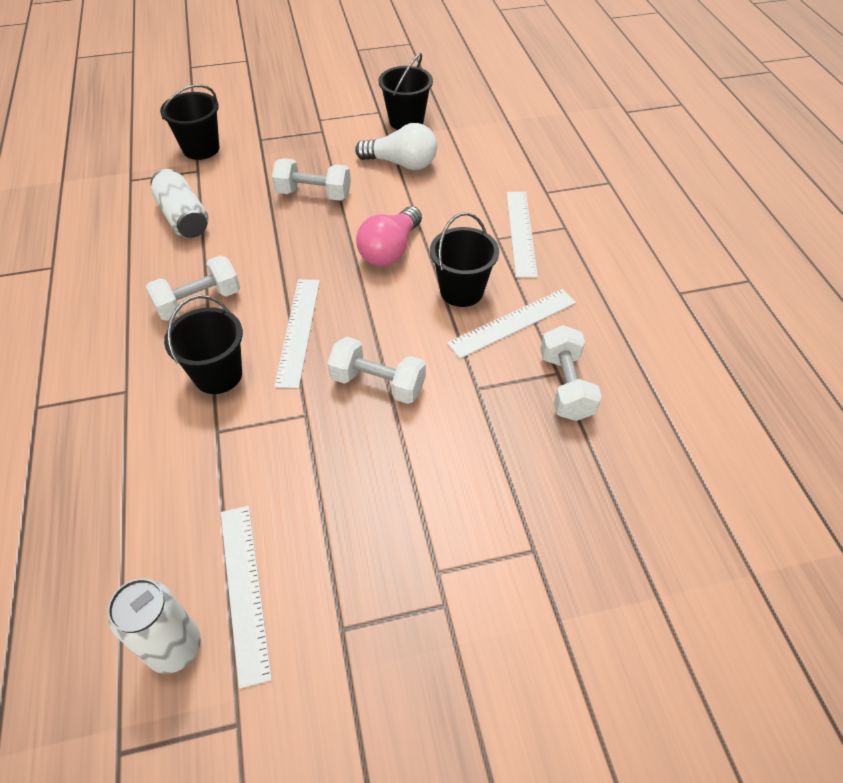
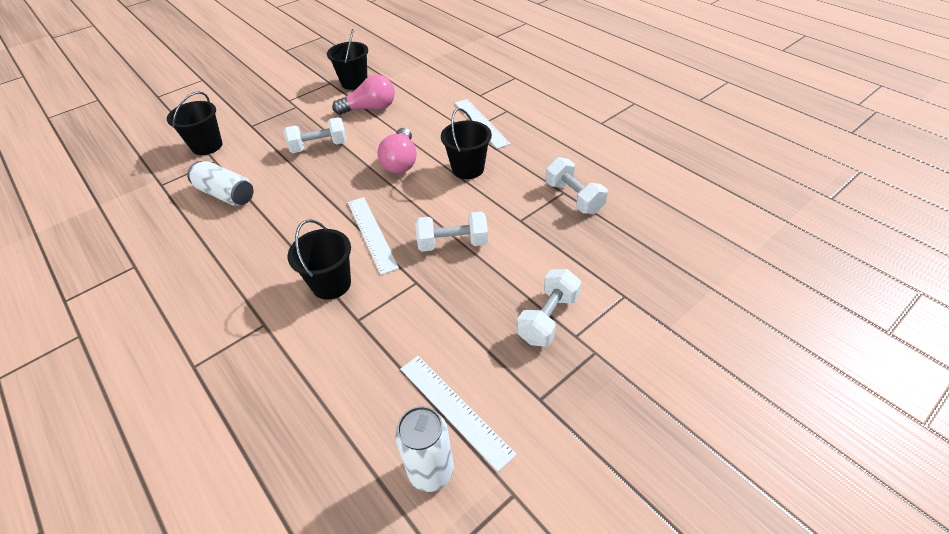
camera: 25 degrees left, 5 degrees down
(199, 302) = (280, 244): white dumbbell -> white dumbbell (548, 318)
(401, 163) = (370, 108): white light bulb -> pink light bulb
(513, 323) = (514, 175): white ruler -> none

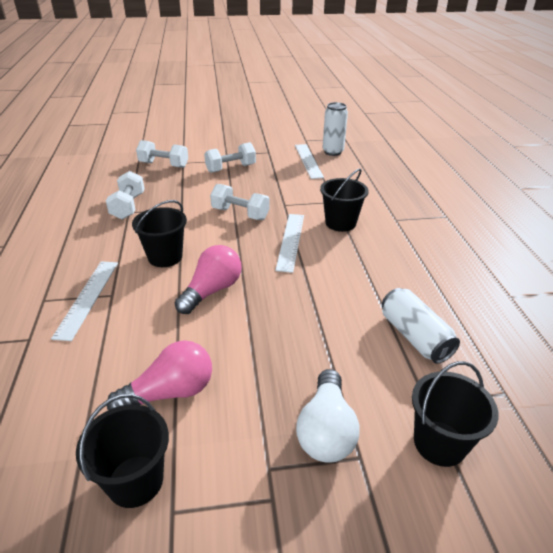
camera: 150 degrees left, 10 degrees down
(273, 128) = (326, 430): none -> white light bulb
(319, 146) = (280, 355): white dumbbell -> white dumbbell (164, 165)
(370, 108) = (170, 392): pink light bulb -> pink light bulb turned 135 degrees clockwise

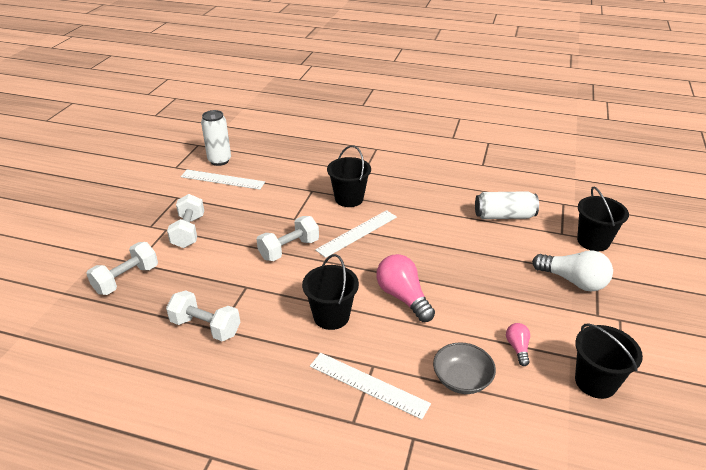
camera: 65 degrees left, 0 degrees up
(108, 356) = (462, 379): none -> grey bowl
(170, 392) = (517, 348): pink light bulb -> pink light bulb, size x0.53
(290, 241) = (357, 233): white ruler -> white ruler turned 75 degrees counterclockwise

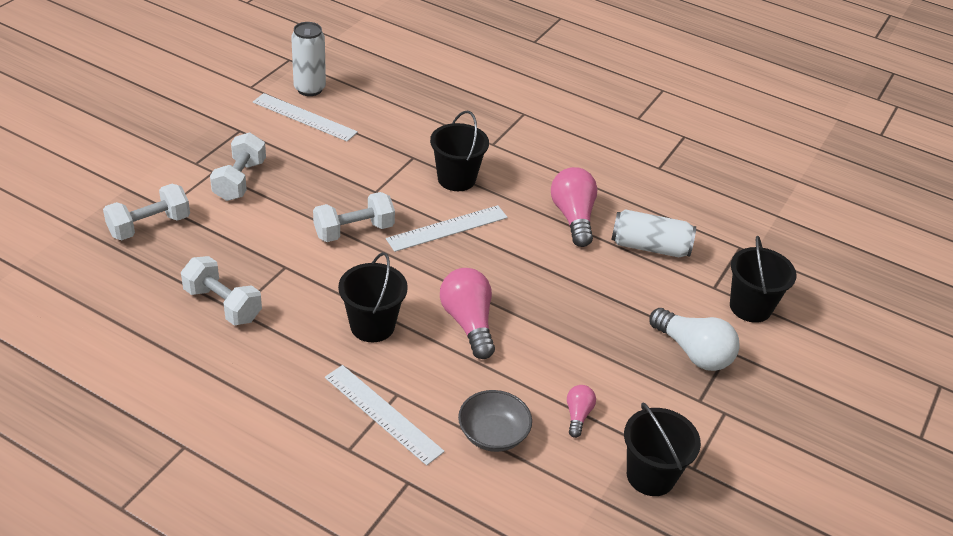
camera: 10 degrees right, 5 degrees up
(442, 207) = (573, 217): none -> pink light bulb

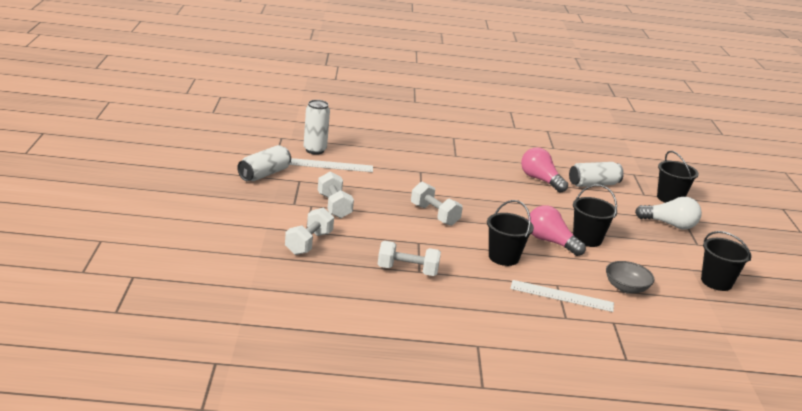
camera: 30 degrees left, 15 degrees down
(208, 109) = (264, 174): none -> white can
(354, 231) = (434, 215): white dumbbell -> white dumbbell turned 75 degrees counterclockwise
(447, 228) = (483, 201): white ruler -> none
(456, 179) = (458, 176): black bucket -> black bucket (587, 239)
(578, 415) = (653, 267): pink light bulb -> none

